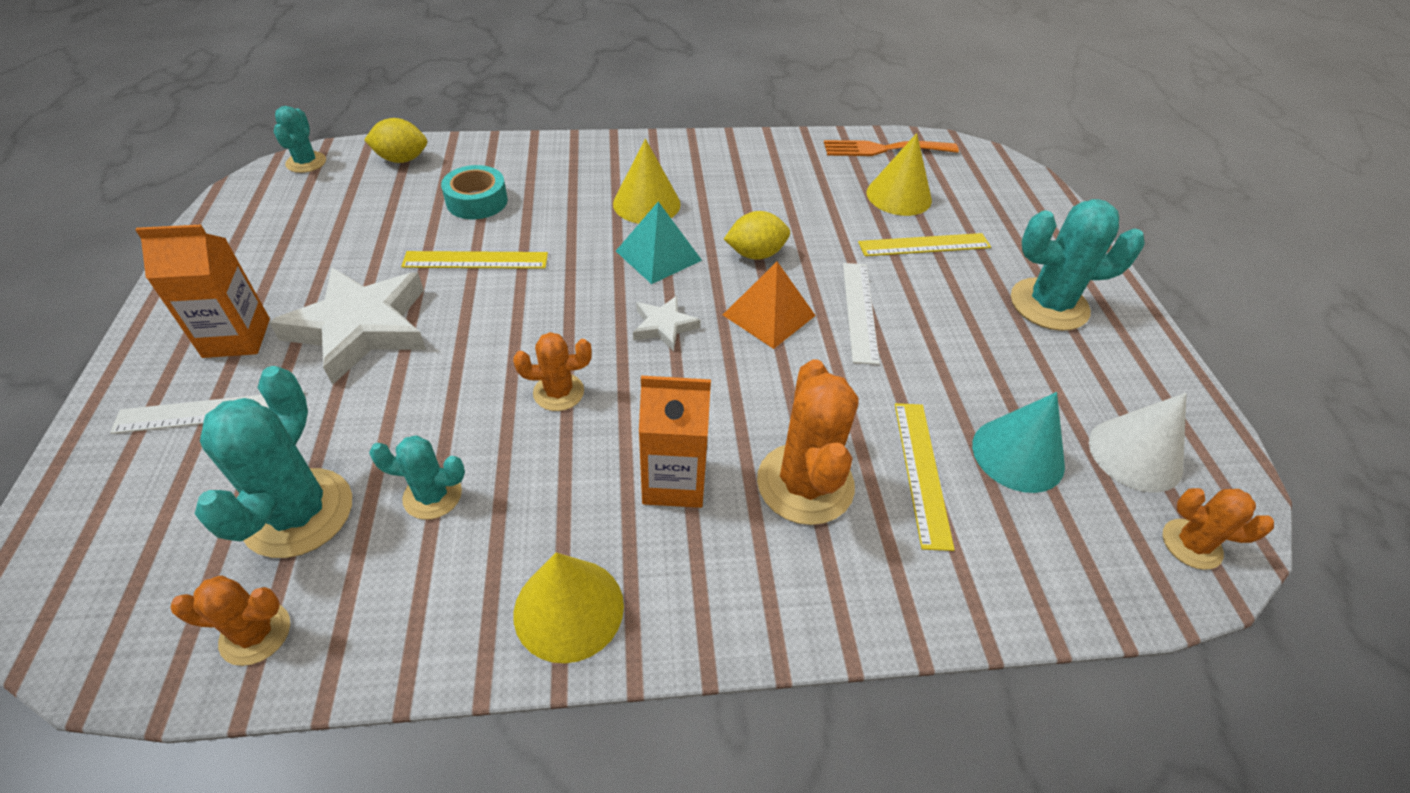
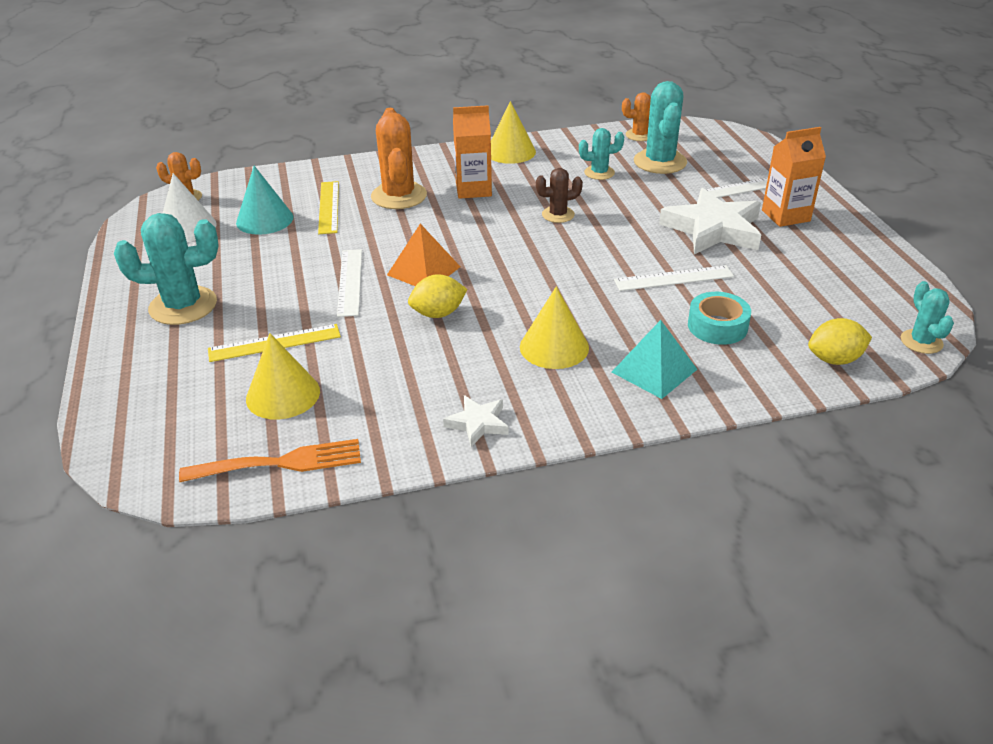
camera: 175 degrees right, 10 degrees down
(475, 260) = (673, 278): yellow ruler -> white ruler
(558, 392) = (558, 215): orange cactus -> brown cactus
(658, 255) = (524, 301): turquoise pyramid -> turquoise pyramid (654, 370)
(664, 326) = (502, 254): white star -> white star (478, 423)

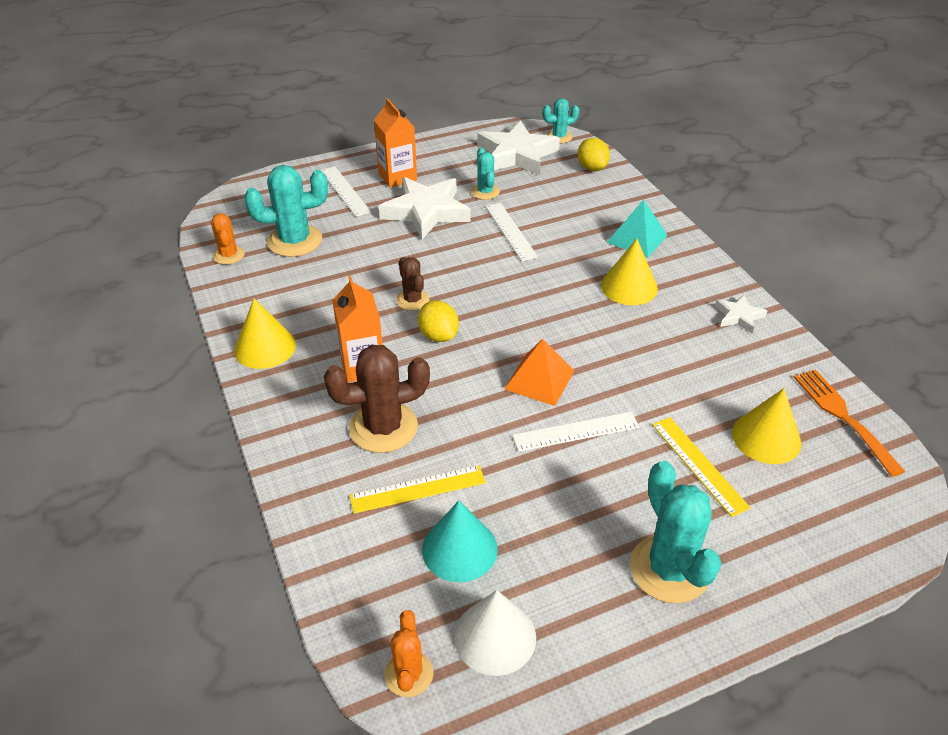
camera: 100 degrees left, 5 degrees up
(399, 196) = (383, 427): orange cactus -> brown cactus
(438, 313) = (608, 358): yellow lemon -> yellow lemon (438, 335)
(599, 173) = (319, 278): turquoise cactus -> turquoise cactus (485, 192)
(717, 326) = (571, 211): turquoise tape -> none
(858, 300) = (517, 154): none -> white star

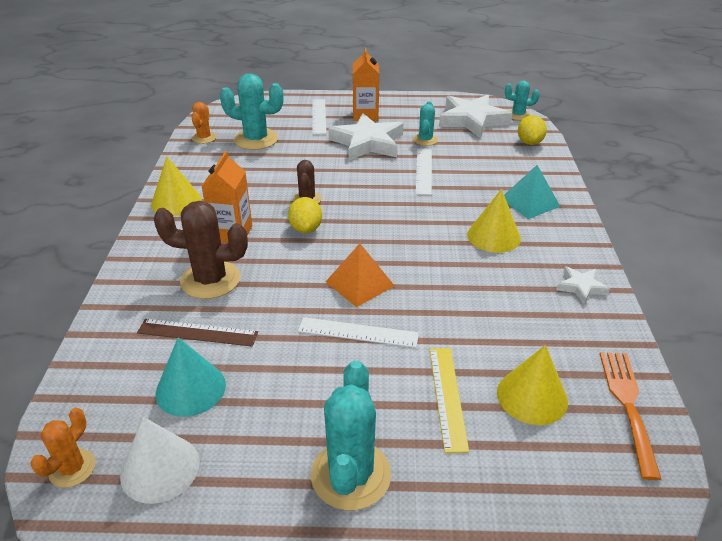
camera: 25 degrees right, 5 degrees down
(418, 489) = (197, 332): yellow ruler -> brown ruler

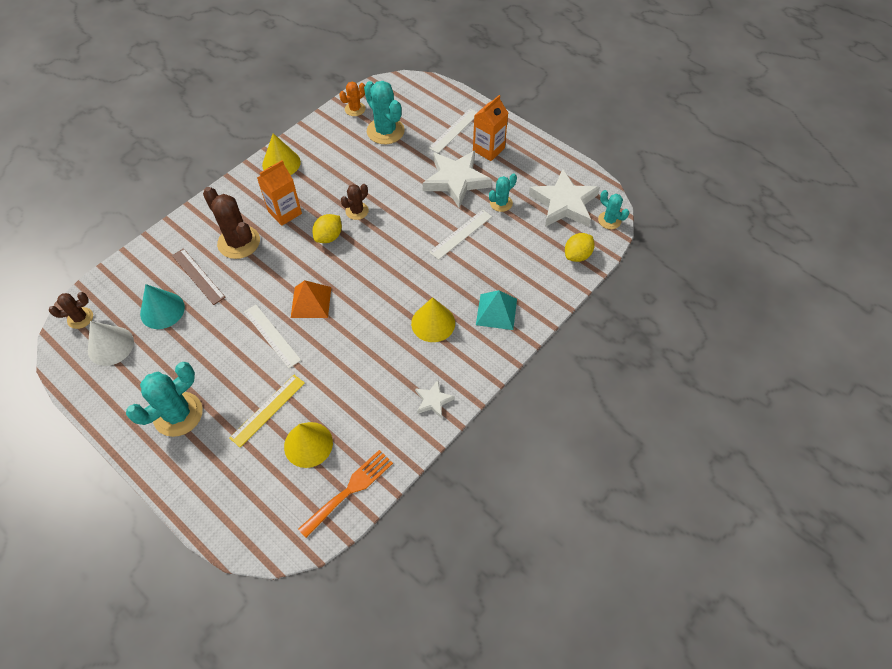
camera: 40 degrees right, 20 degrees up
(72, 468) = (80, 318): orange cactus -> brown cactus

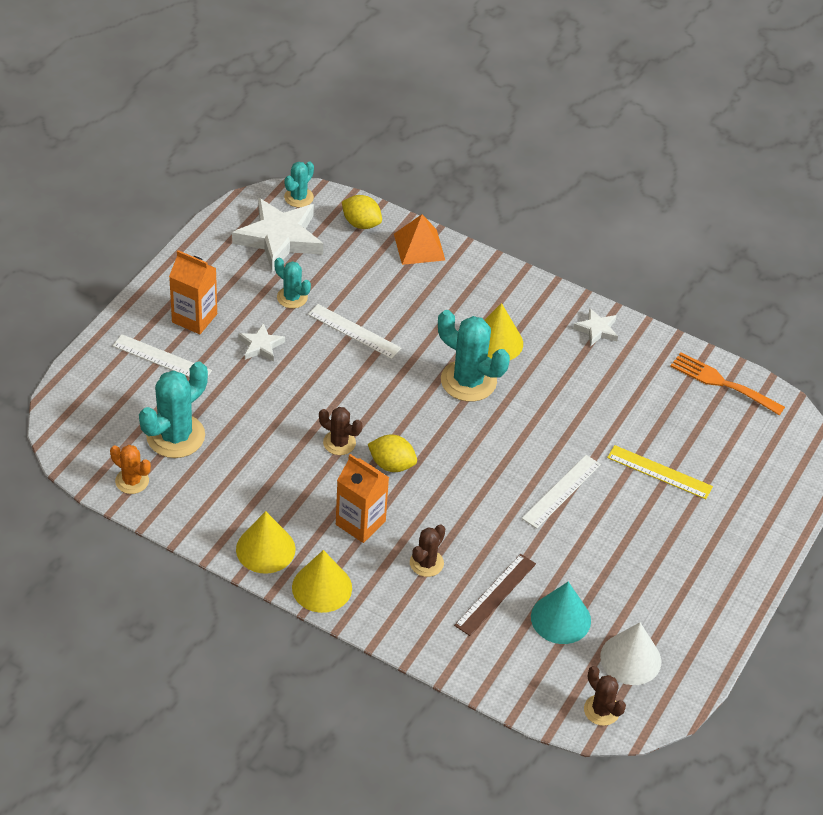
camera: 105 degrees left, 10 degrees down
(178, 414) = (695, 556): turquoise cactus -> turquoise cactus (468, 381)
(239, 242) = (426, 563): brown cactus -> brown cactus, size x0.56
(308, 444) = (686, 427): yellow cone -> yellow cone (322, 587)
(311, 302) = (501, 463): orange pyramid -> orange pyramid (419, 247)
(456, 180) = (261, 346): white star -> white star, size x0.49
(496, 311) = (463, 288): turquoise pyramid -> none

